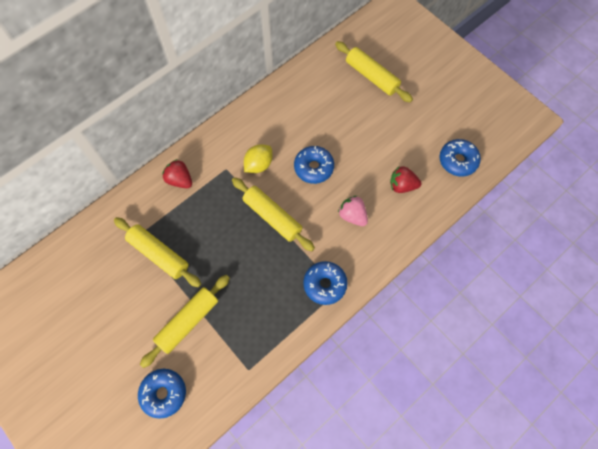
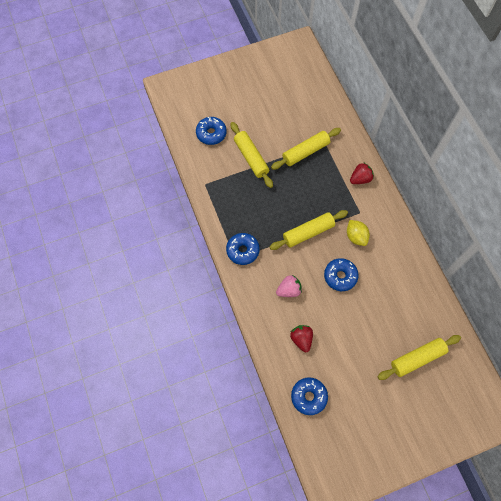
camera: 110 degrees right, 0 degrees up
(402, 185) = (301, 339): red strawberry -> red strawberry turned 45 degrees counterclockwise

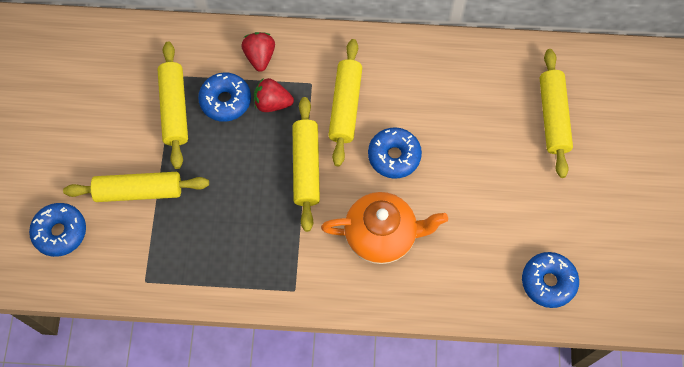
camera: 65 degrees left, 0 degrees up
(242, 250) = (287, 273): blue donut -> blue donut (225, 101)
(289, 290) = (381, 236): pink strawberry -> orange teapot
(301, 339) = (462, 253): red strawberry -> red strawberry (272, 103)
(356, 236) = (345, 106): yellow lemon -> yellow rolling pin

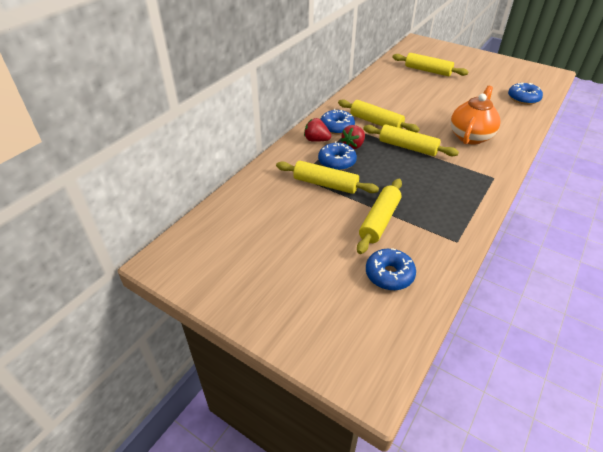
camera: 60 degrees left, 25 degrees down
(394, 156) = (420, 117): blue donut -> blue donut (337, 127)

